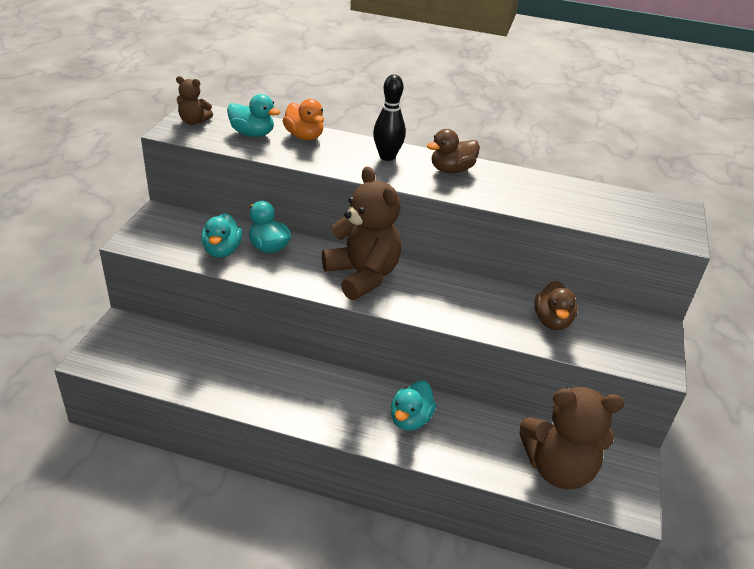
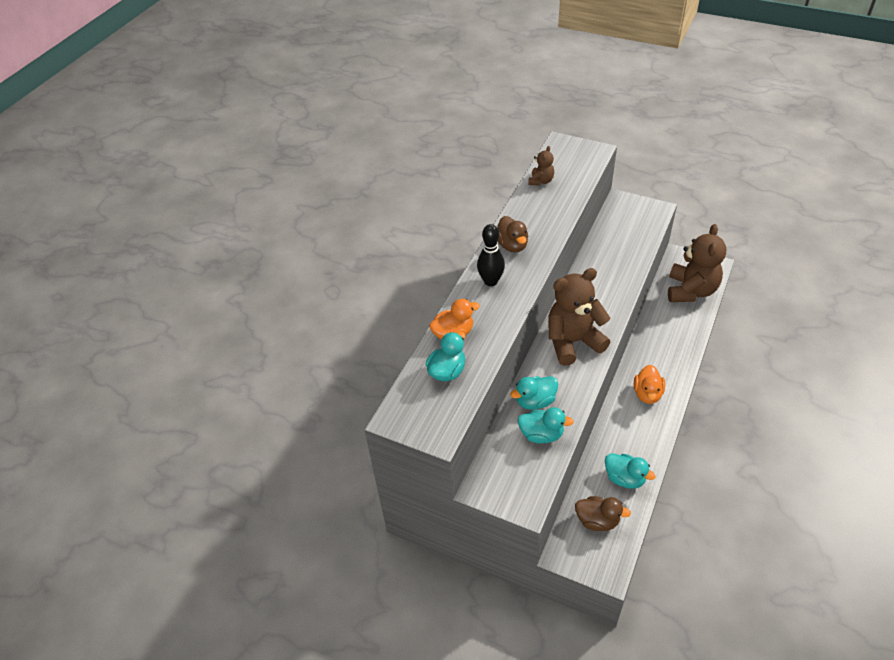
camera: 75 degrees left, 10 degrees up
(194, 121) = (419, 418): brown teddy bear -> brown teddy bear (541, 181)
(343, 404) = (647, 394): none -> orange duck
(410, 419) = (657, 357): turquoise duck -> turquoise duck (624, 478)
(552, 321) = (618, 247): brown duck -> brown duck (597, 521)

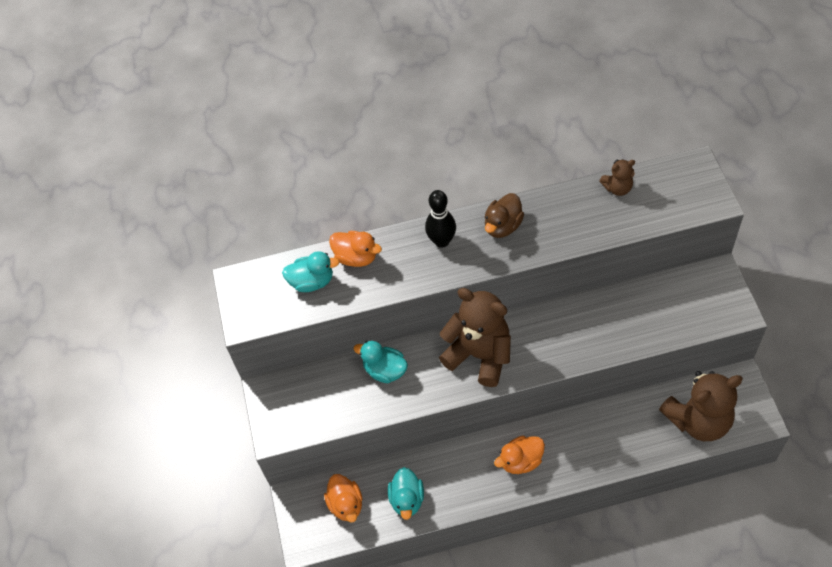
camera: 55 degrees right, 10 degrees up
(541, 434) = (353, 398): turquoise duck -> none
(597, 521) = (346, 504): brown duck -> orange duck

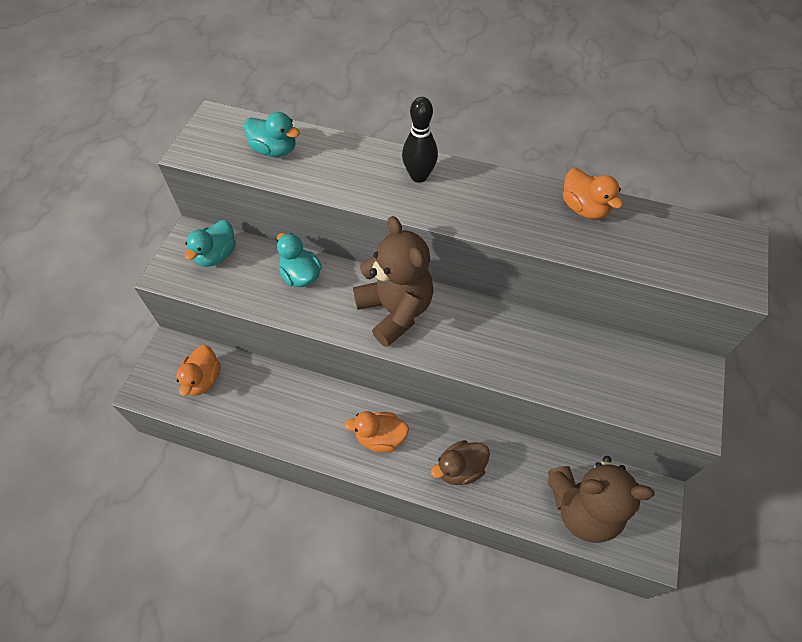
camera: 25 degrees right, 0 degrees up
(356, 257) = (330, 150): orange duck -> orange duck (584, 208)
(407, 499) = (255, 408): turquoise duck -> turquoise duck (216, 255)
(503, 226) = (488, 193): brown duck -> brown duck (460, 469)
(617, 188) = (635, 217): brown teddy bear -> none

